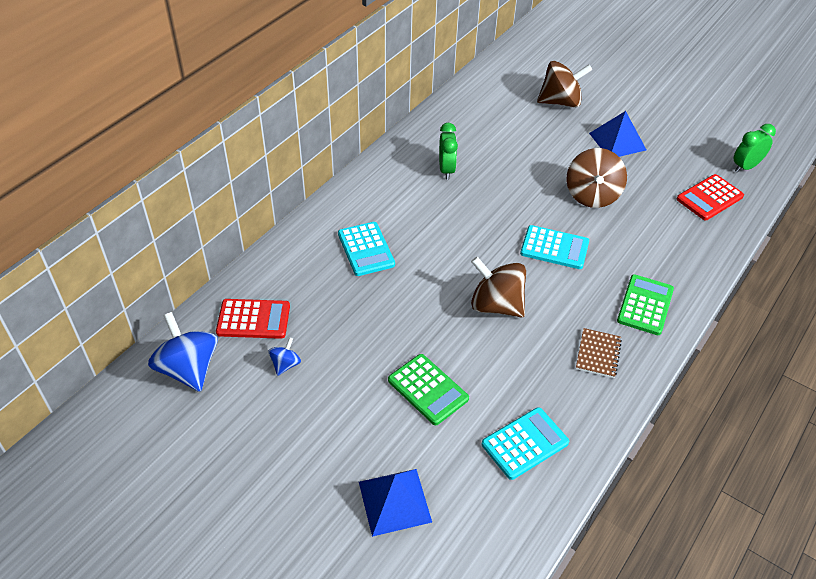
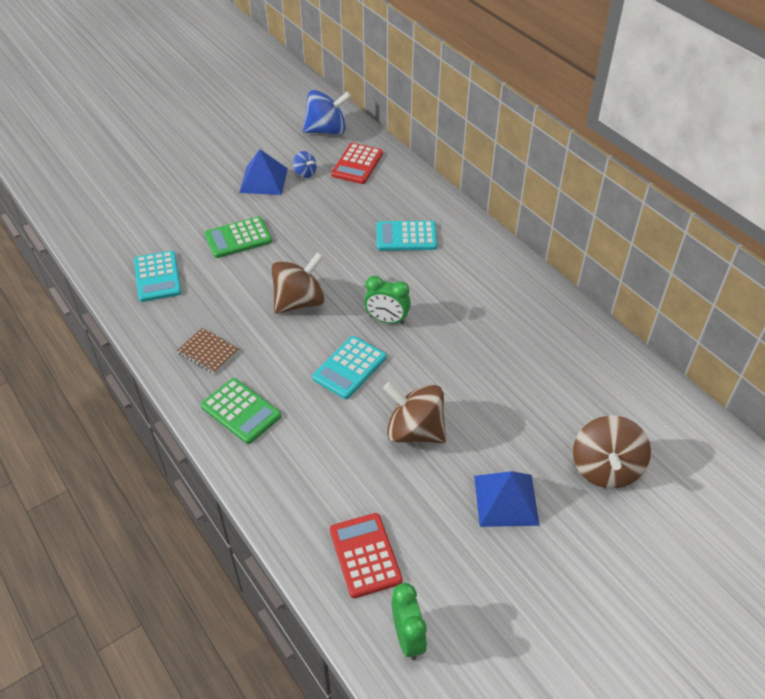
camera: 110 degrees right, 0 degrees up
(395, 501) = (161, 201): blue pyramid -> blue pyramid (263, 180)
(446, 170) = (499, 318): green clock -> green clock (387, 320)

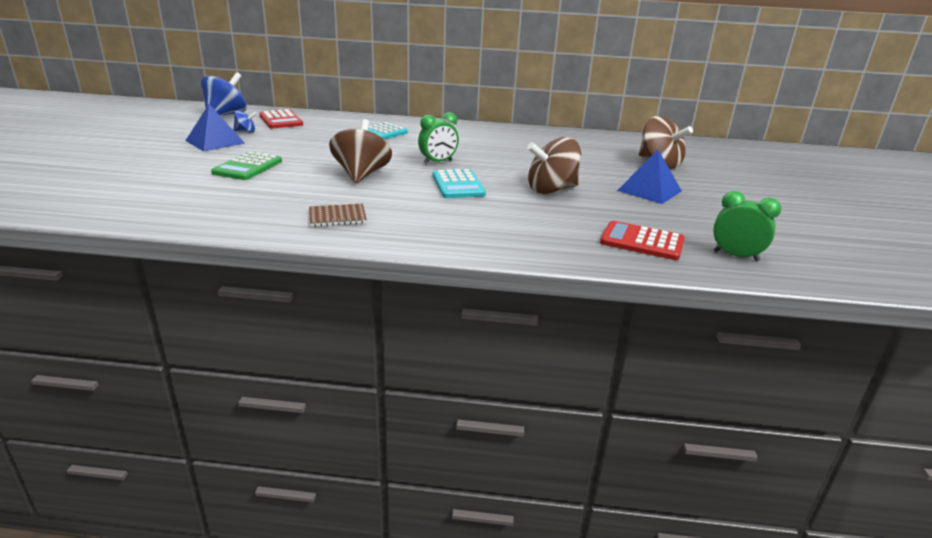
camera: 50 degrees left, 20 degrees down
(157, 277) = (206, 203): turquoise calculator -> none
(241, 411) = (426, 229): green calculator -> none

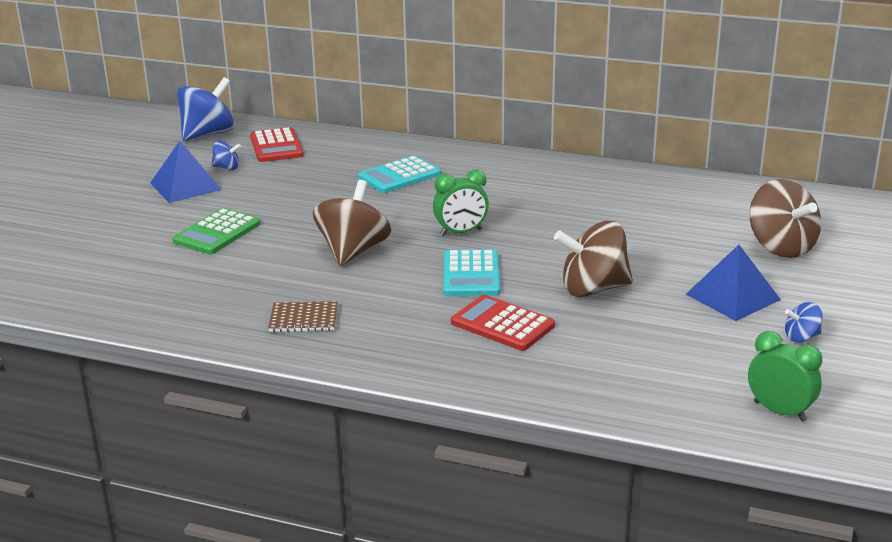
camera: 15 degrees right, 0 degrees up
(642, 242) = (667, 381): red calculator -> red calculator (502, 324)
(713, 211) = (801, 337): none -> blue spinning top

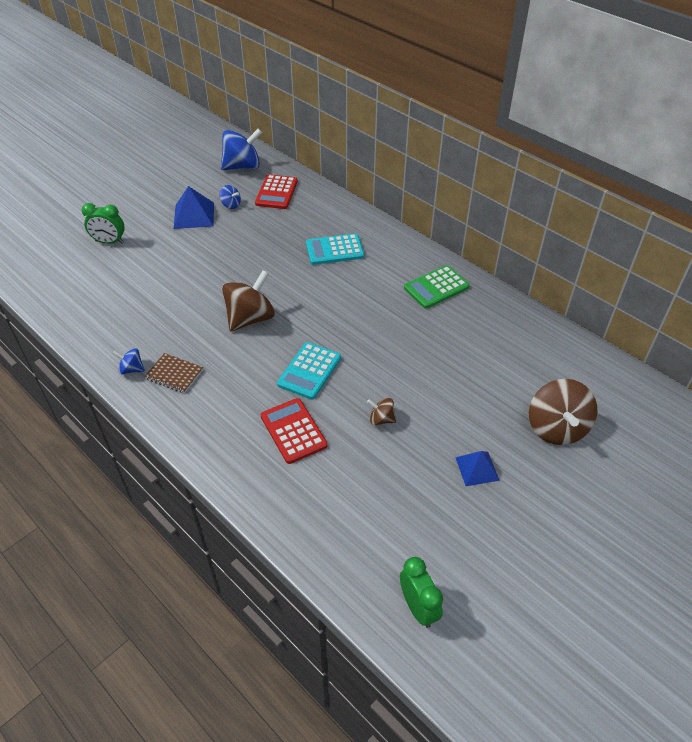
camera: 25 degrees right, 20 degrees up
(217, 233) = (181, 269): green calculator -> green calculator (436, 287)
(461, 232) = (334, 324): green clock -> green clock (109, 242)
(593, 289) = (381, 419): brown spinning top -> brown spinning top, size x0.48
(732, 297) = (477, 468): blue pyramid -> blue pyramid, size x0.65
(801, 337) = (495, 535): blue spinning top -> blue spinning top (131, 369)

